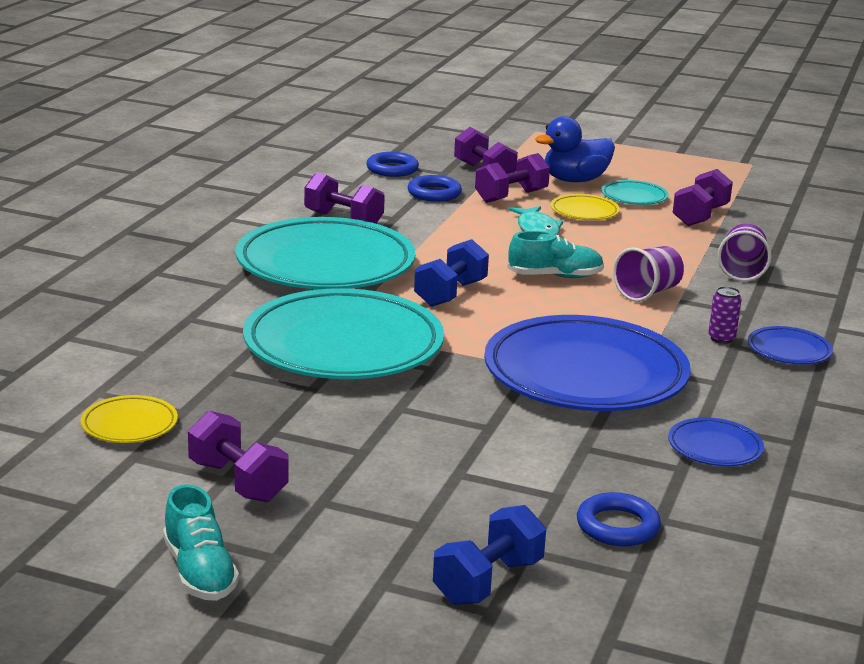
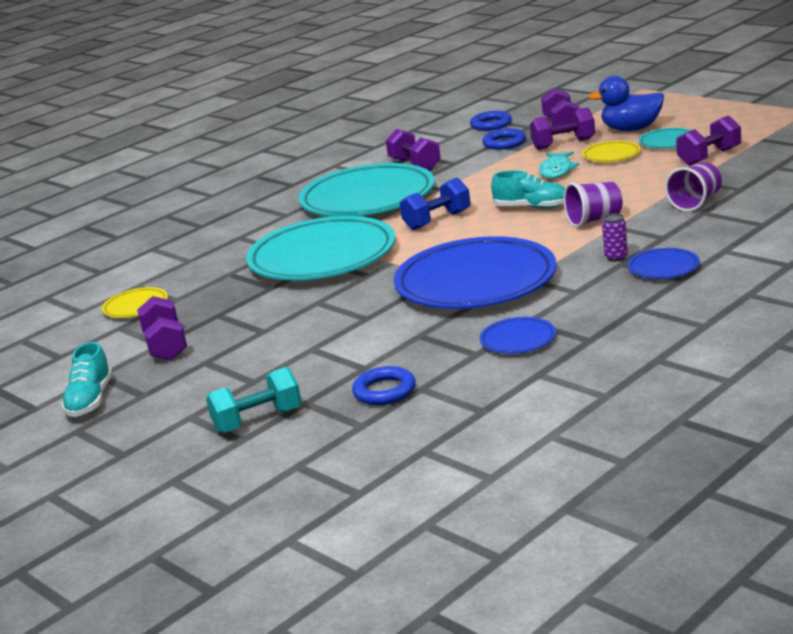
camera: 30 degrees right, 0 degrees up
(488, 581) = (258, 421): blue dumbbell -> turquoise dumbbell

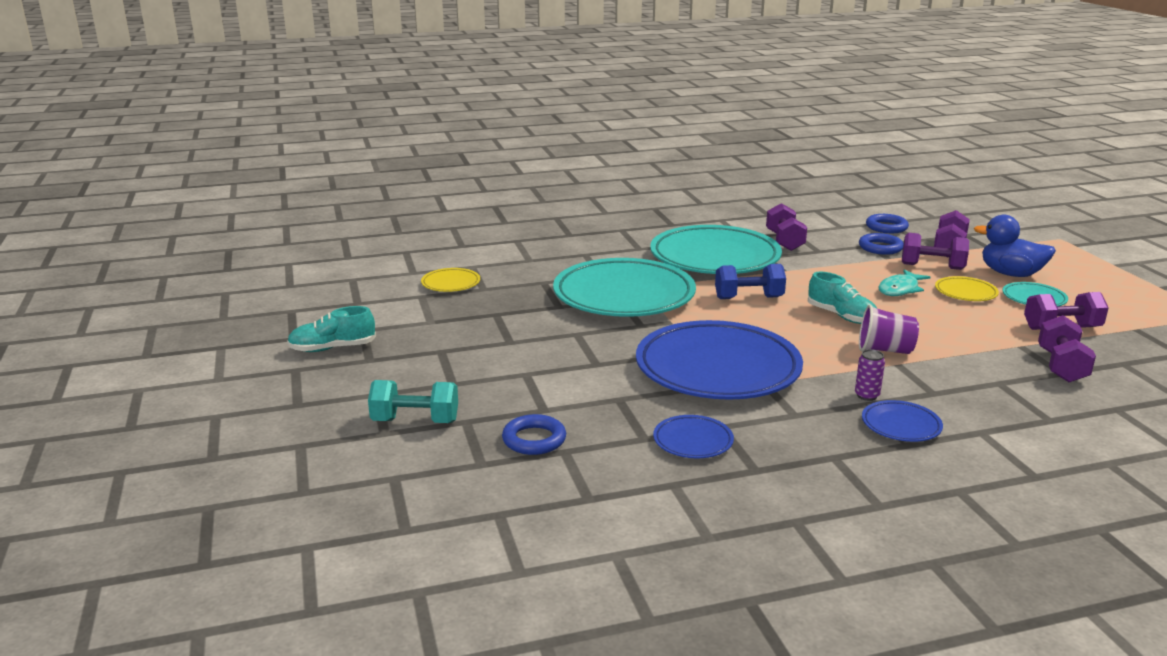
camera: 25 degrees right, 0 degrees up
(90, 400) = (332, 348): turquoise shoe -> turquoise shoe turned 45 degrees clockwise
(166, 346) = (432, 325): purple dumbbell -> purple dumbbell (1061, 366)
(696, 202) = (1001, 370): purple cup -> none

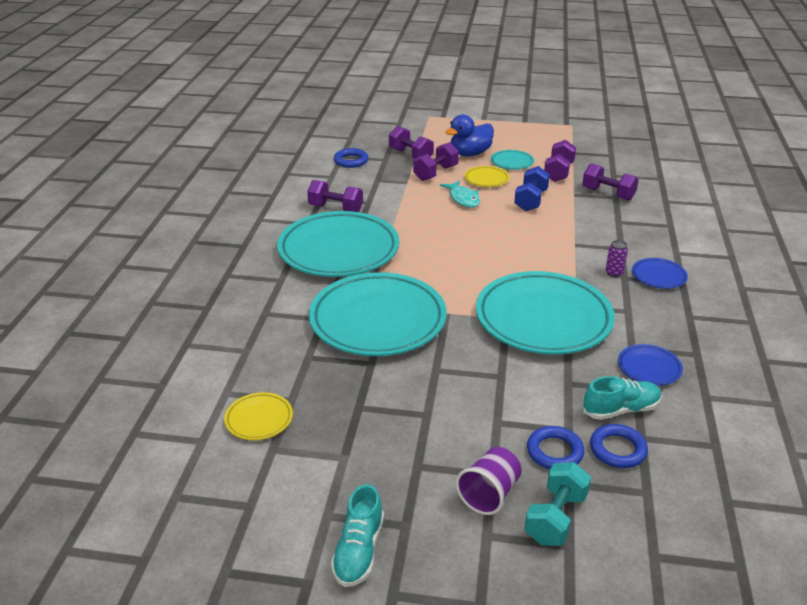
camera: 65 degrees left, 10 degrees up
(717, 369) = (543, 319): blue plate -> turquoise plate
(748, 298) = (429, 262): blue dumbbell -> blue dumbbell (530, 200)
(841, 316) = (490, 237): turquoise shoe -> turquoise shoe (621, 409)
(880, 248) = (386, 177): blue ring -> blue ring (554, 452)
(885, 350) = (553, 241): purple cup -> purple cup (489, 494)

